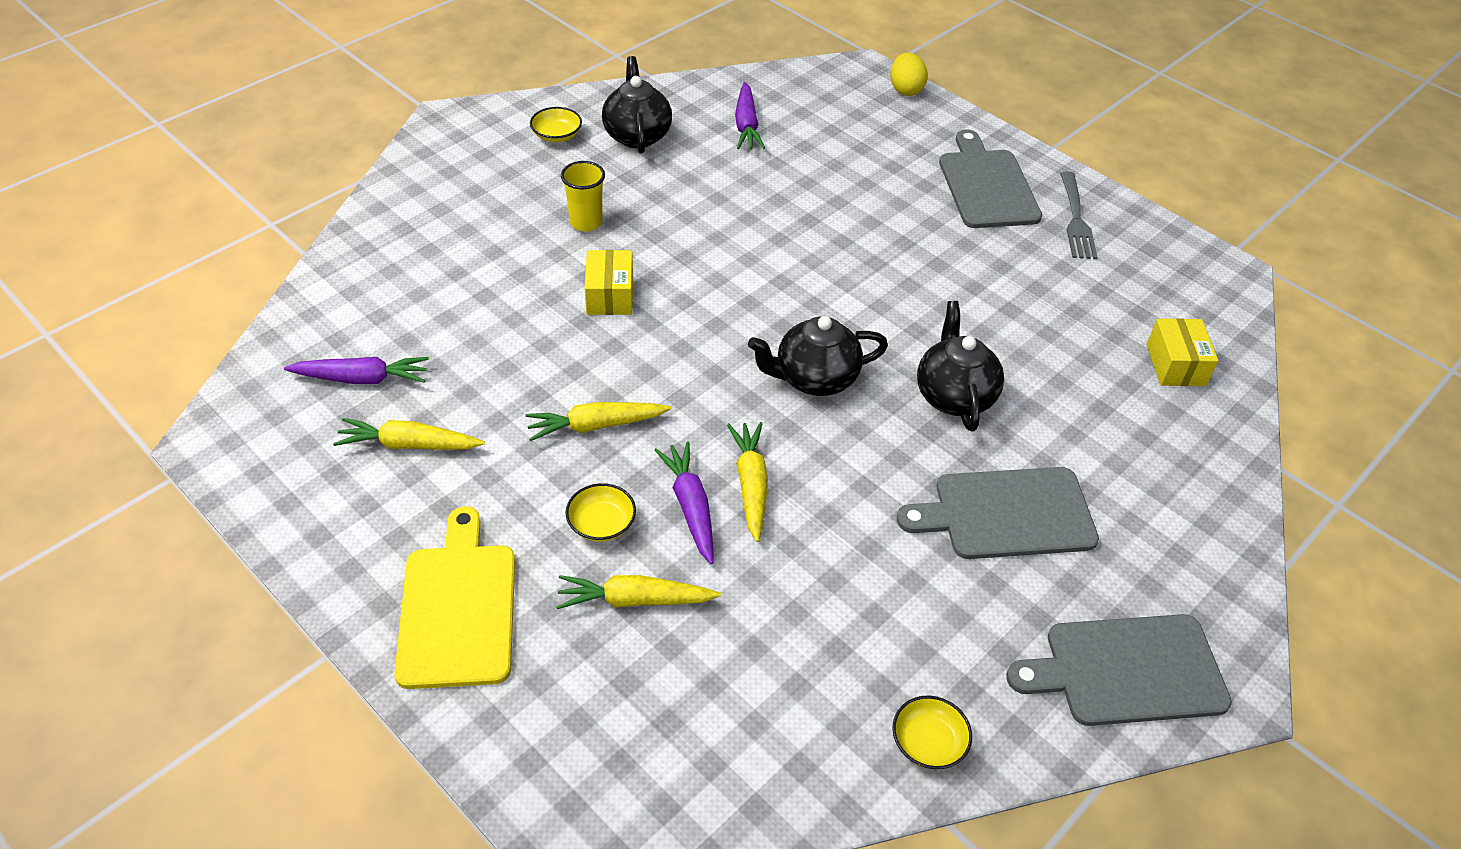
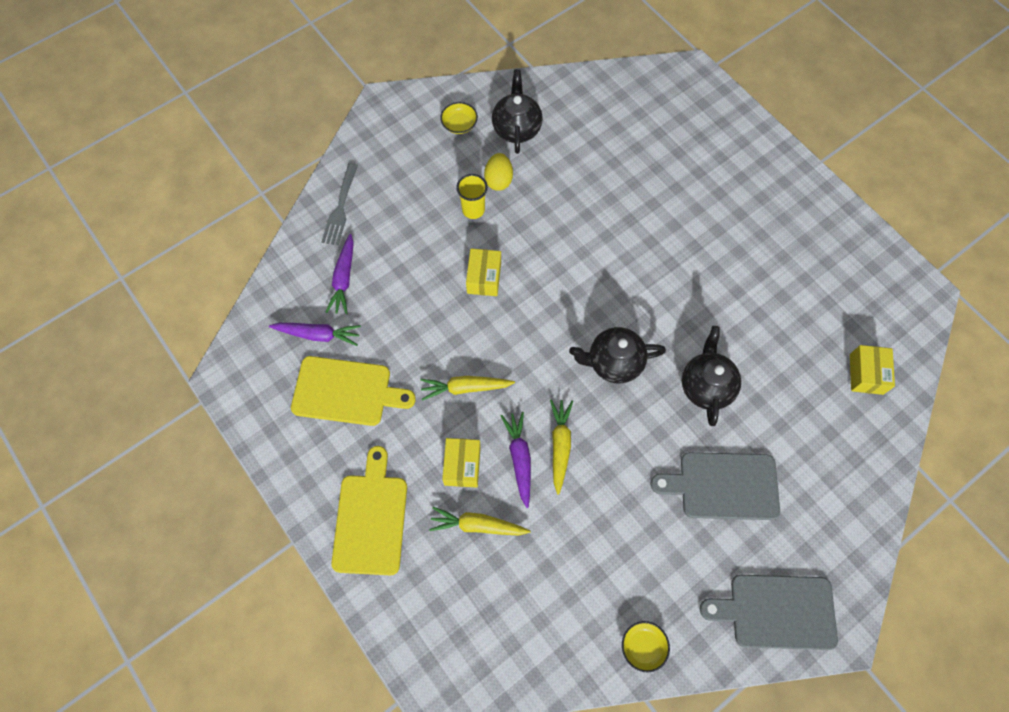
camera: 10 degrees right, 20 degrees up
(409, 445) = (346, 392): yellow carrot -> yellow cutting board
(601, 523) = (462, 466): yellow bowl -> yellow box
(746, 125) = (597, 123): purple carrot -> purple carrot (344, 278)
(905, 89) = (721, 95): yellow egg -> yellow egg (498, 180)
(987, 185) = (764, 196): grey cutting board -> none
(1076, 219) = (824, 234): grey fork -> grey fork (340, 208)

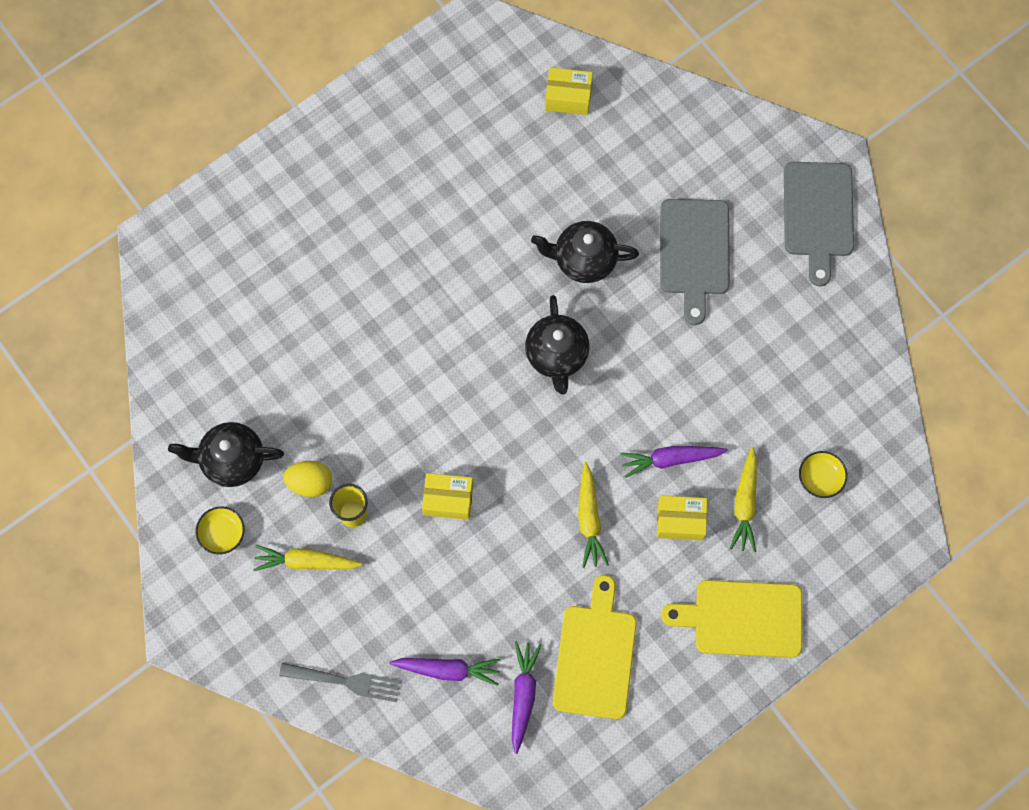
camera: 90 degrees left, 5 degrees up
(560, 446) = (655, 416): yellow carrot -> yellow carrot (306, 562)
(643, 646) = (858, 342): yellow bowl -> yellow bowl (820, 478)

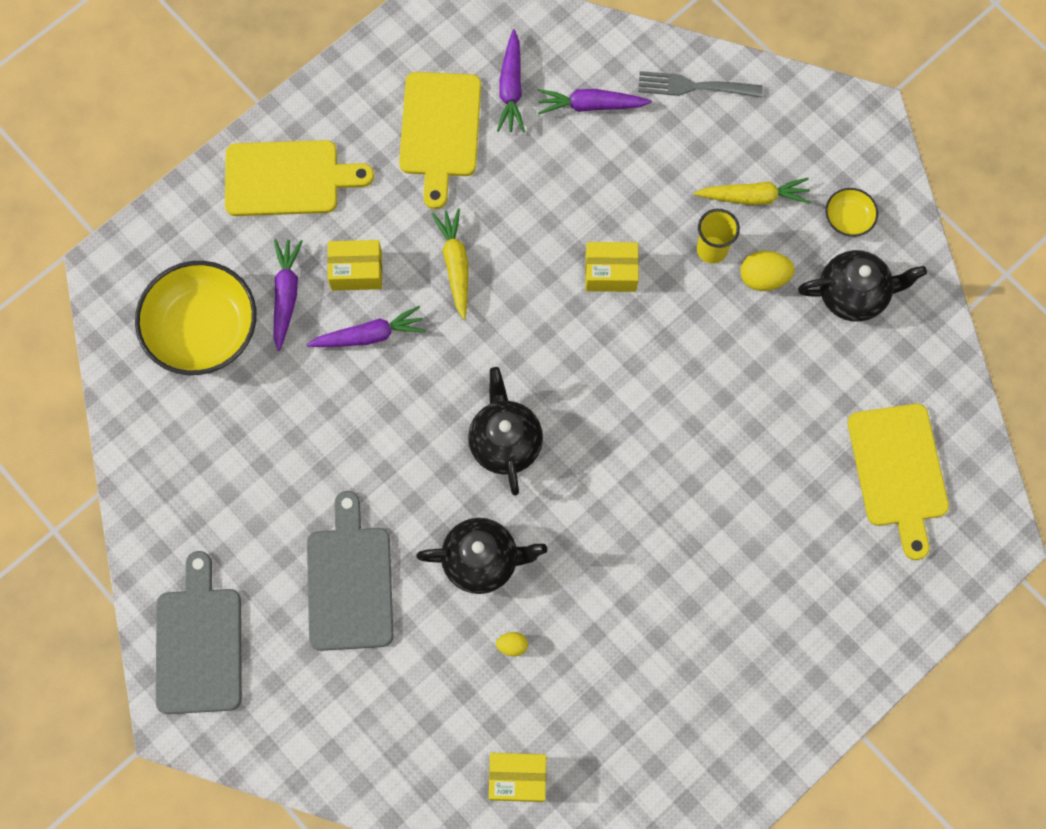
camera: 175 degrees right, 0 degrees up
(225, 303) = (898, 471): none -> yellow cutting board
(564, 193) = (512, 645): none -> yellow egg
(745, 503) = (286, 295): yellow carrot -> purple carrot
(820, 478) = (203, 329): yellow bowl -> yellow bowl, size x2.23

